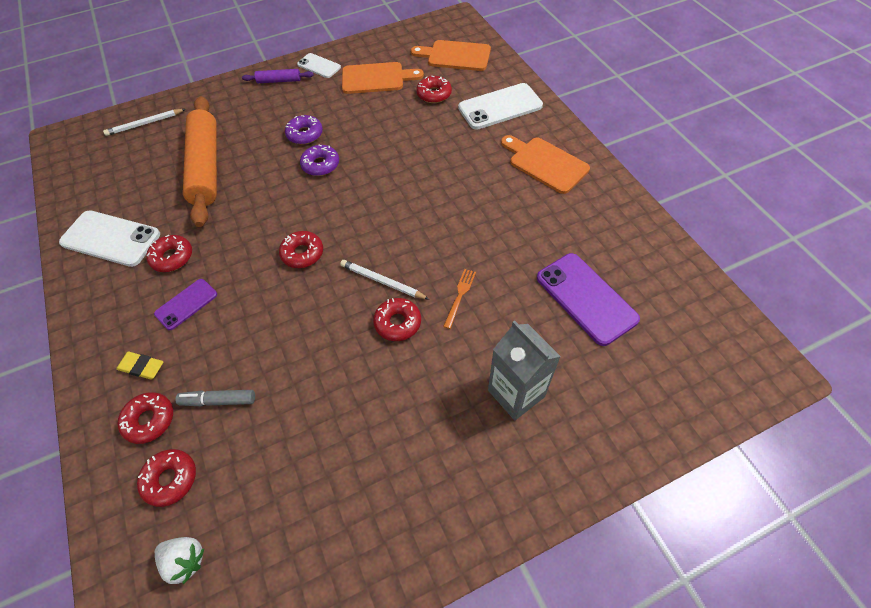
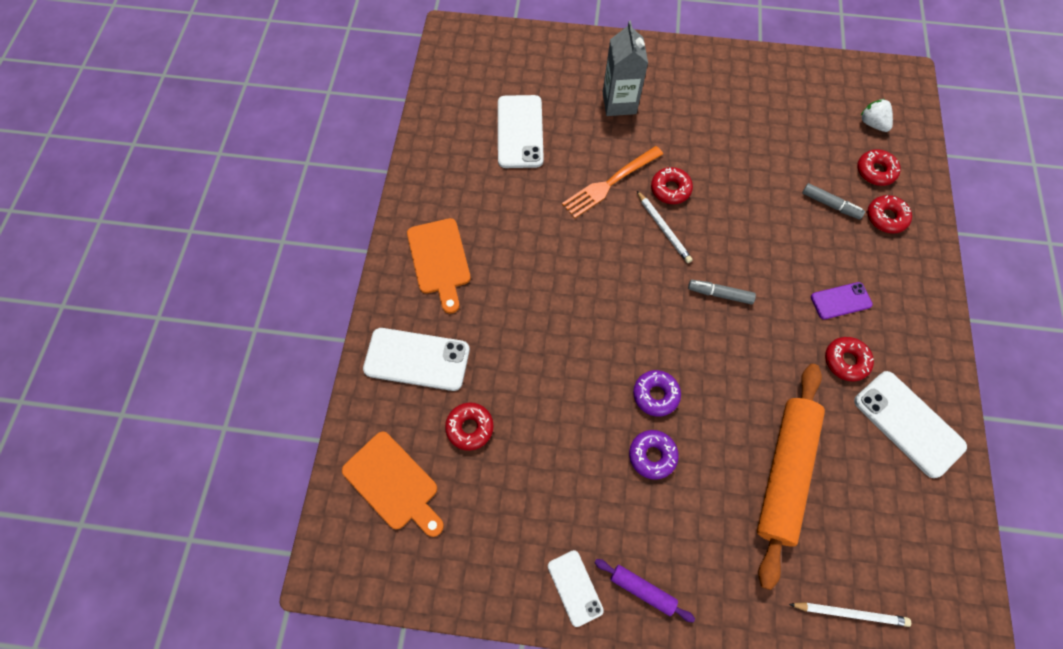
camera: 150 degrees left, 10 degrees up
(141, 367) = (888, 263): yellow eraser -> none
(302, 253) = (719, 294): red donut -> grey marker
(376, 78) = (516, 506): orange cutting board -> none
(460, 295) = (609, 184): orange fork -> orange fork, size x1.86
(586, 298) = (520, 132): purple phone -> white phone

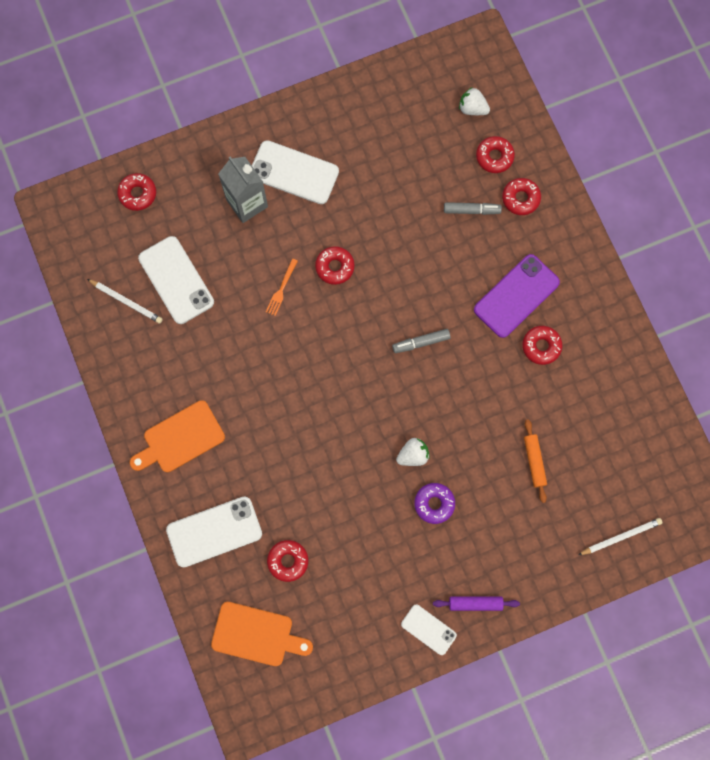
camera: 30 degrees left, 10 degrees up
(439, 260) = (180, 439): orange cutting board -> orange cutting board turned 105 degrees clockwise
(529, 54) = (137, 194): none -> red donut
(609, 184) = (281, 289): orange fork -> orange fork, size x0.54
(655, 395) = (413, 455): purple donut -> white strawberry
(663, 228) = (347, 308): white pencil -> white pencil (126, 301)
(784, 472) = (534, 461): orange rolling pin -> orange rolling pin, size x0.45
(840, 301) = (516, 296): purple phone -> purple phone, size x1.72
(908, 423) = (606, 372): white phone -> white phone (294, 173)

